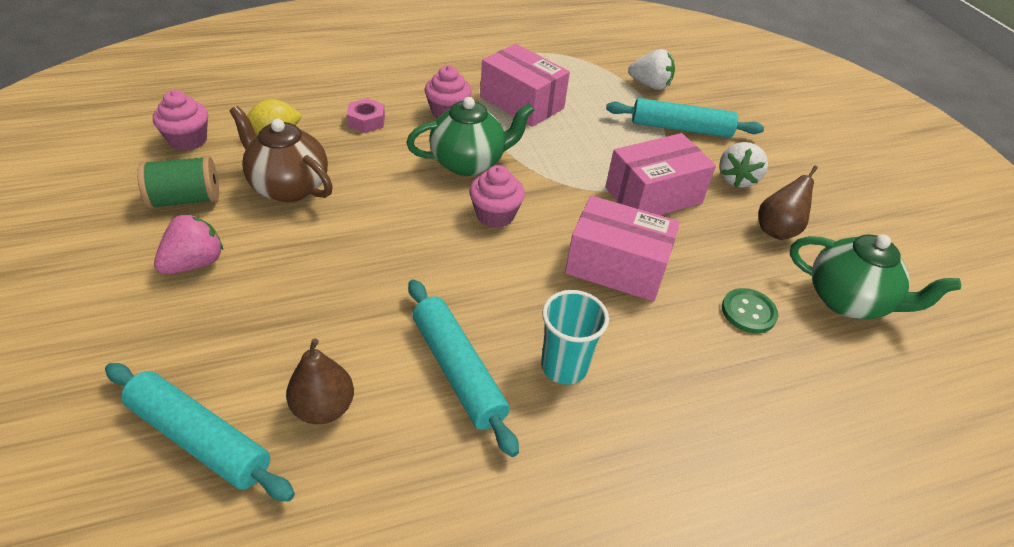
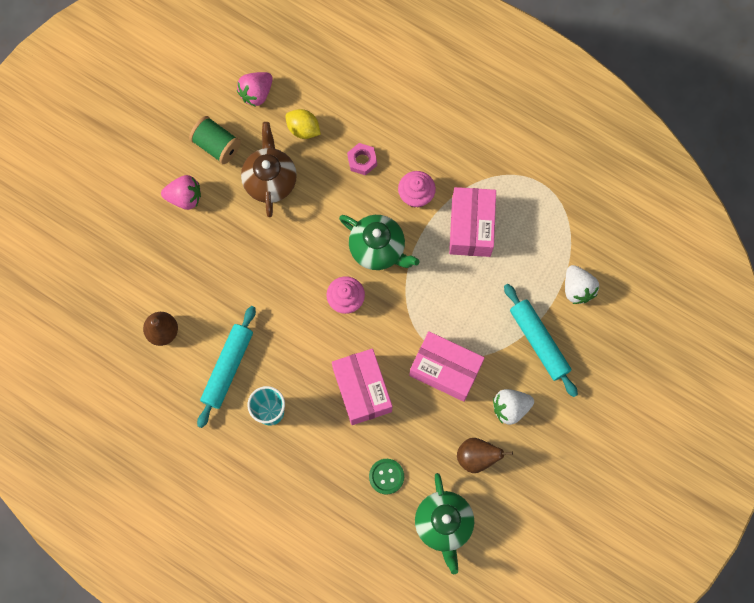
camera: 55 degrees right, 30 degrees up
(188, 140) = (256, 93): pink cupcake -> pink strawberry
(200, 438) = (112, 300): turquoise rolling pin -> none

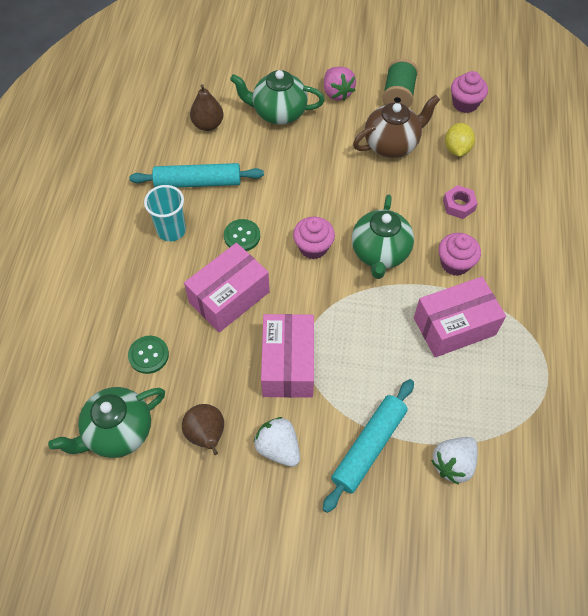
camera: 65 degrees right, 15 degrees down
(182, 261) = (278, 113): none -> green teapot
(256, 93) = (465, 103): pink strawberry -> pink cupcake
(306, 354) = (242, 236): none -> green button

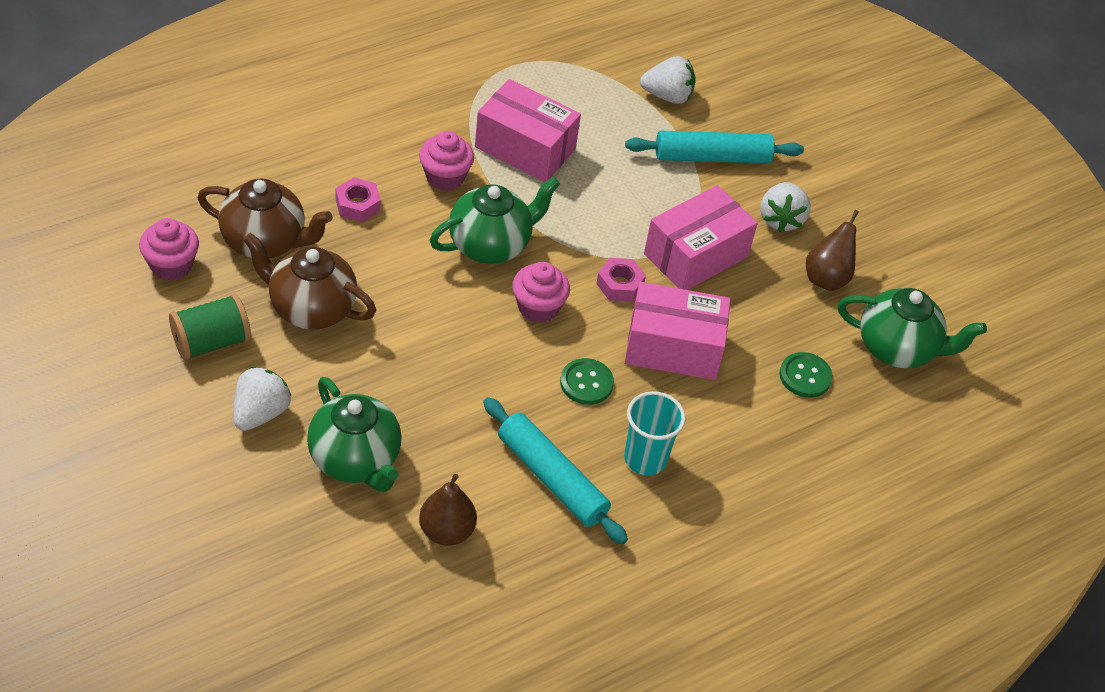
camera: 135 degrees left, 10 degrees down
(297, 302) = (619, 285): none -> pink nut
(337, 93) = (260, 413): pink strawberry -> white strawberry
(457, 149) = (265, 241): yellow lemon -> brown teapot

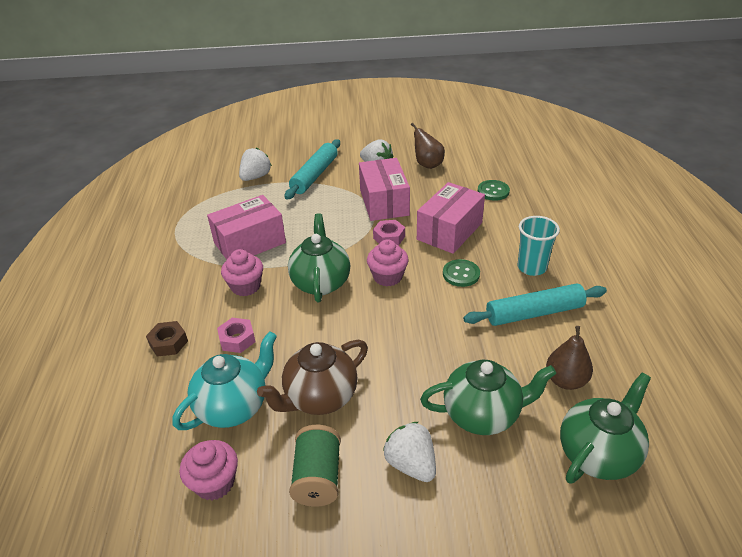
camera: 55 degrees left, 10 degrees down
(265, 241) = (233, 406): brown teapot -> turquoise teapot
(323, 150) = (168, 343): none -> brown nut
(897, 348) = (487, 157): green teapot -> green teapot (598, 454)

